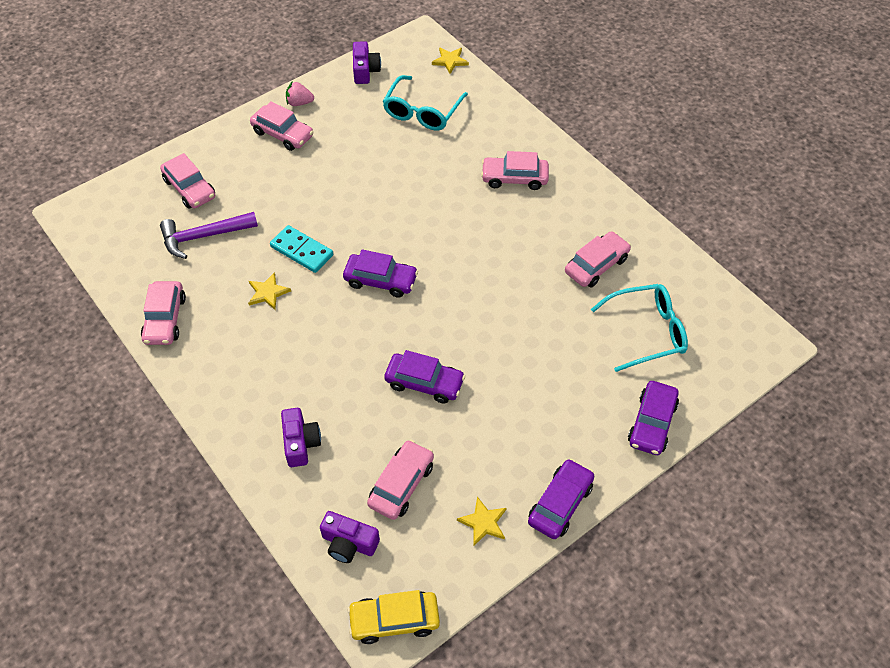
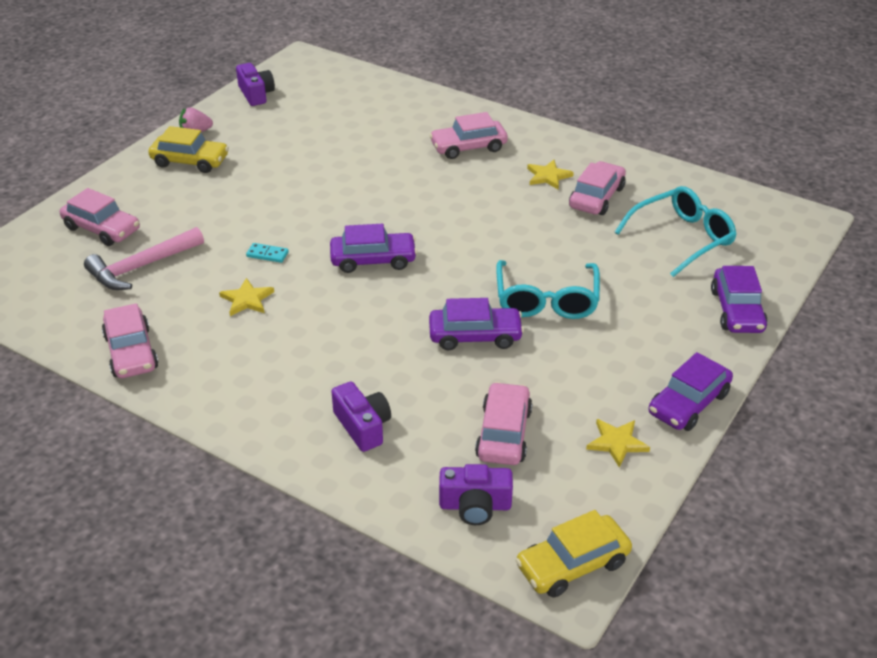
camera: 20 degrees left, 15 degrees down
(204, 236) = (142, 267): purple hammer -> pink hammer
(283, 134) = (190, 161): pink car -> yellow car
(302, 251) = (267, 254): turquoise domino -> turquoise domino, size x0.54
(422, 112) = (338, 114): turquoise glasses -> turquoise glasses (546, 300)
(450, 61) = (344, 70): yellow star -> yellow star (548, 176)
(560, 503) = (688, 403): purple car -> purple car turned 150 degrees counterclockwise

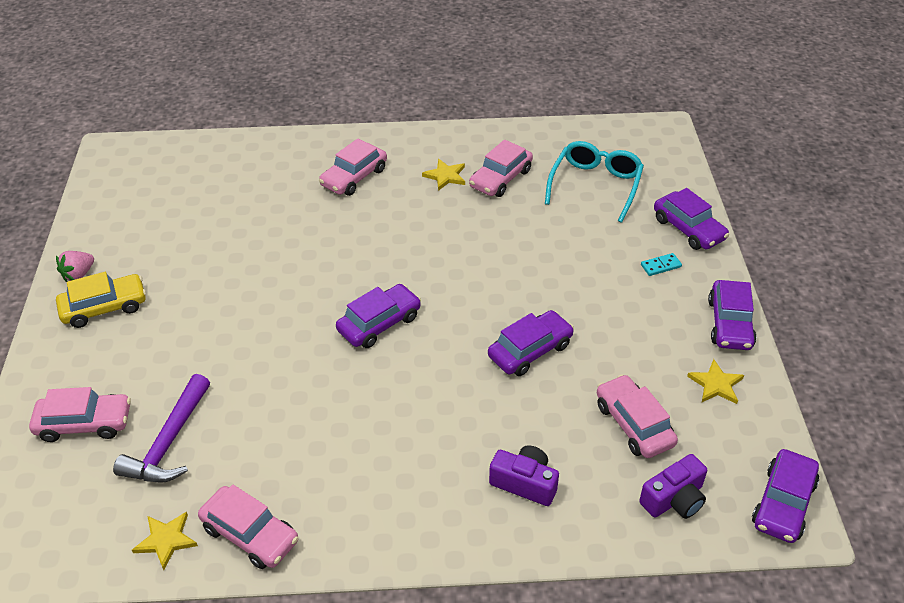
camera: 35 degrees left, 5 degrees up
(142, 267) = (169, 442): pink hammer -> purple hammer
(247, 299) = (306, 421): yellow star -> yellow star (166, 540)
(256, 94) = (100, 207): purple camera -> none
(267, 254) = (280, 366): turquoise domino -> turquoise domino (660, 266)
(546, 300) = (552, 289): turquoise glasses -> none
(572, 564) = (783, 503): yellow car -> purple car
(596, 197) = (500, 178): pink car -> pink car turned 135 degrees counterclockwise

